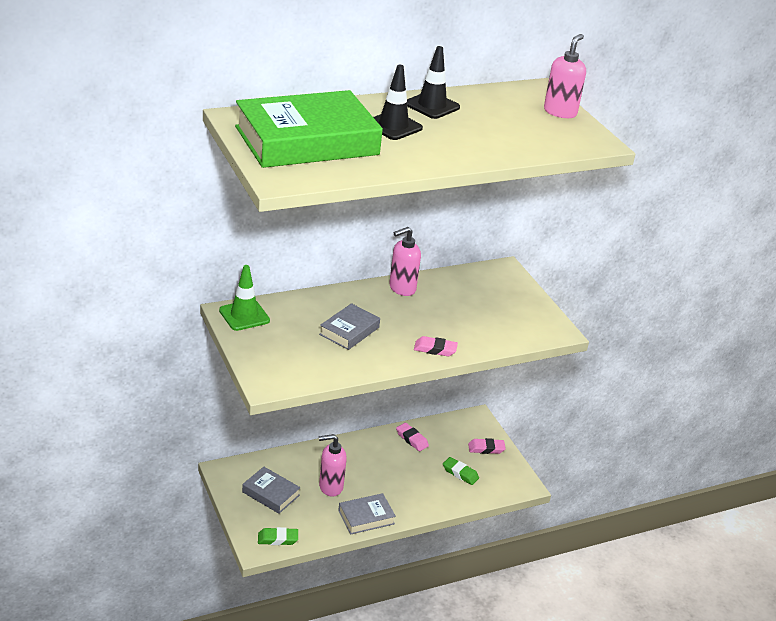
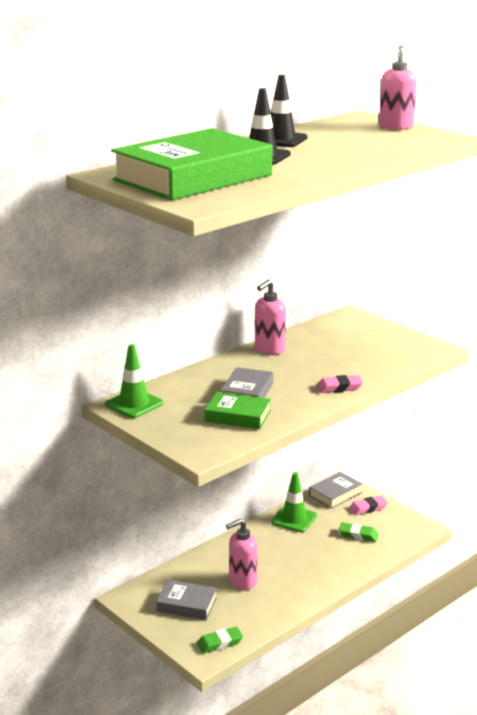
camera: 15 degrees left, 10 degrees down
(324, 354) = (237, 416): none -> green book
(366, 517) = (294, 598): grey book -> grey book (335, 494)
(412, 439) = (294, 519): pink eraser -> green traffic cone

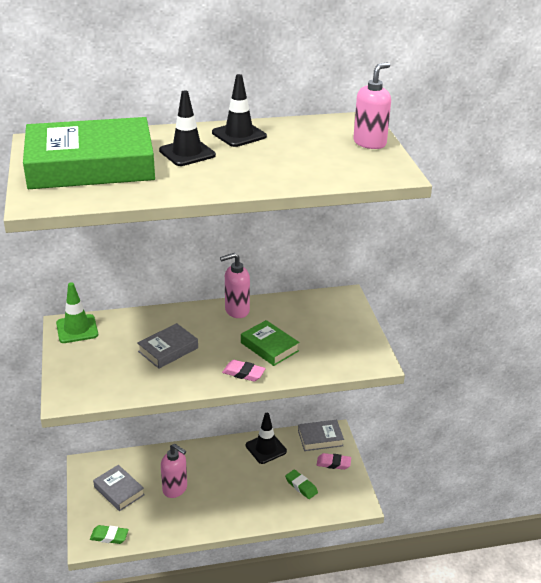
camera: 30 degrees right, 10 degrees up
(237, 416) = (133, 371): green book -> green book (269, 347)
(242, 581) = (175, 489): pink soap dispenser -> pink soap dispenser turned 150 degrees counterclockwise
(294, 519) = (266, 448): green traffic cone -> black traffic cone

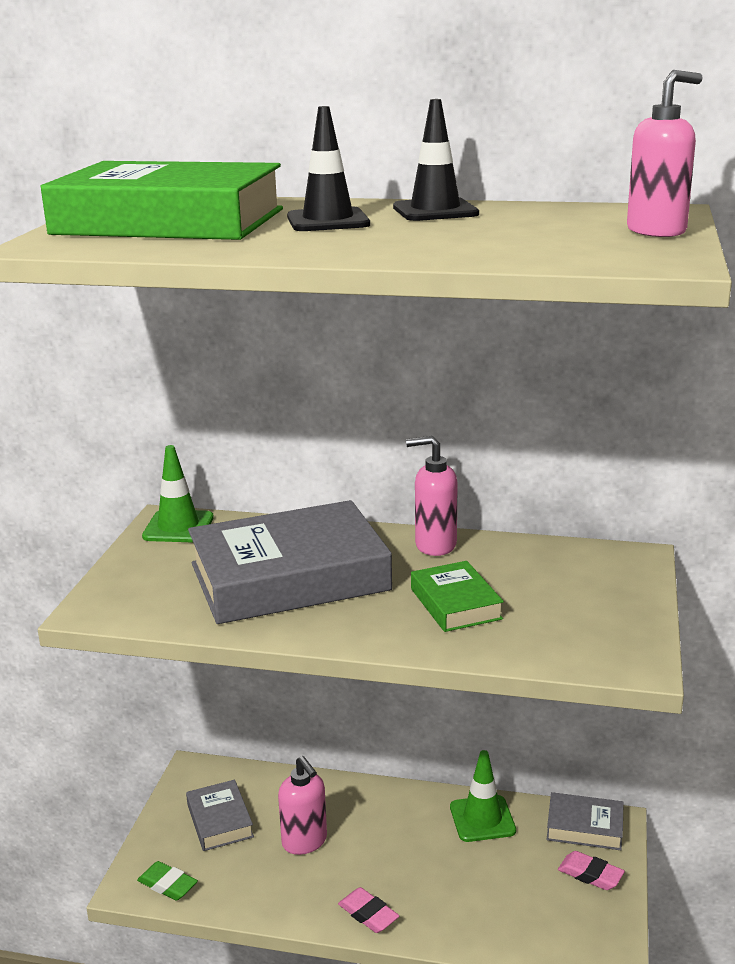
camera: 25 degrees right, 10 degrees down
(168, 350) = (289, 577): grey book -> grey book, size x2.10
(243, 373) = (386, 632): pink eraser -> pink eraser (368, 914)
(266, 448) = (482, 819): black traffic cone -> green traffic cone
(301, 486) = (515, 896): green eraser -> none

